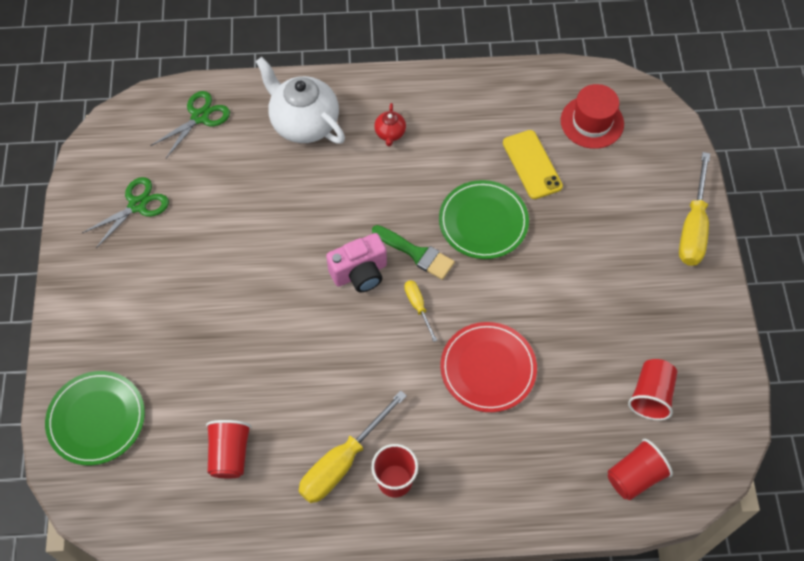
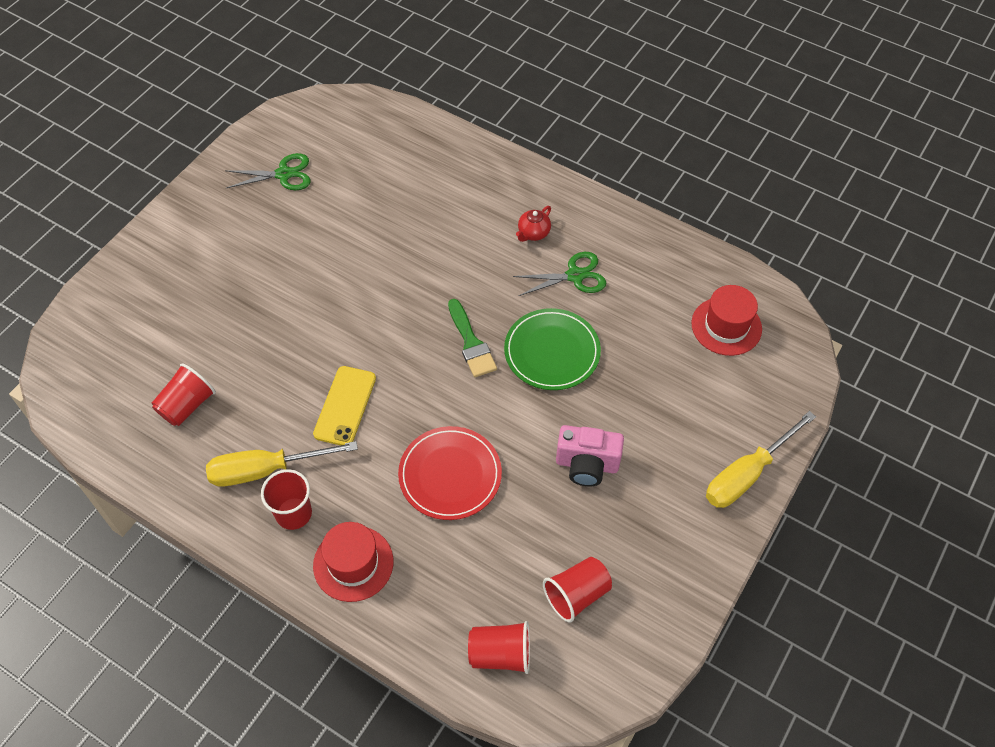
camera: 35 degrees right, 5 degrees down
(96, 419) = (116, 315): green plate -> none
(200, 117) = (389, 134): green scissors -> green scissors (575, 276)
(304, 123) = (468, 185): white teapot -> none
(360, 273) = (410, 330): pink camera -> pink camera (587, 465)
(418, 306) = (435, 386): yellow screwdriver -> none
(474, 486) = (353, 563): none -> red hat
(532, 164) = (638, 330): yellow phone -> yellow phone (345, 406)

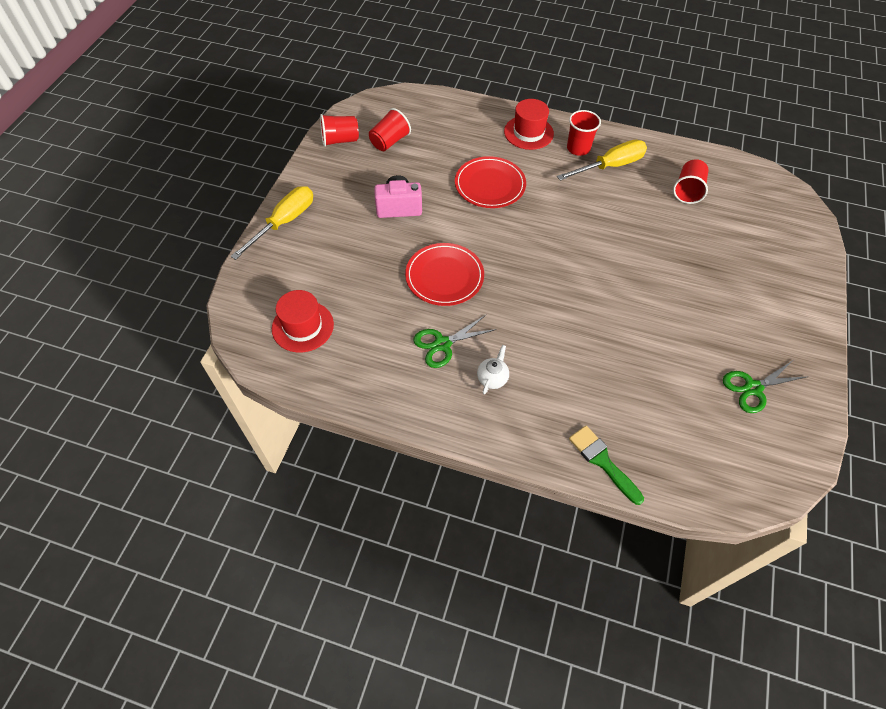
camera: 165 degrees right, 0 degrees up
(345, 406) = (581, 210): yellow phone -> none
(471, 343) = (510, 270): green brush -> green brush (602, 461)
(500, 654) = (426, 111): red cup -> red cup (340, 140)
(533, 233) = (492, 378): red teapot -> white teapot
(552, 352) = (444, 276): green plate -> red plate

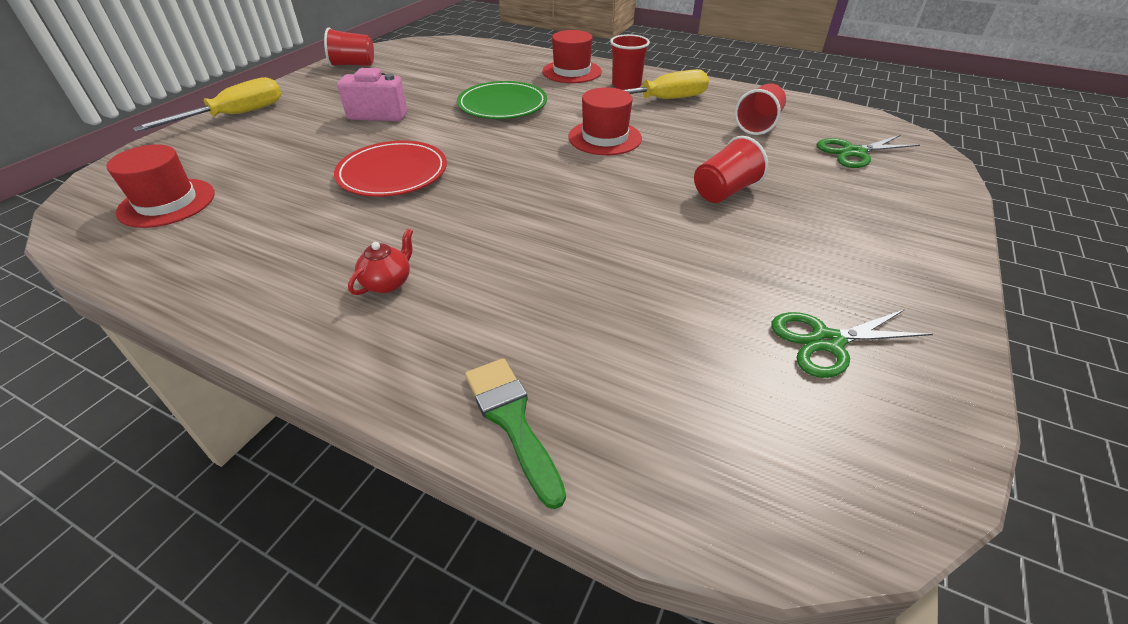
camera: 10 degrees right, 15 degrees down
(389, 141) = (407, 69): red cup -> red cup (724, 191)
(442, 344) = (341, 237): green scissors -> green scissors (854, 152)
(490, 185) = (502, 104): red plate -> green plate
(492, 378) = (388, 282): white teapot -> red teapot
(581, 219) = (605, 138): none -> red hat

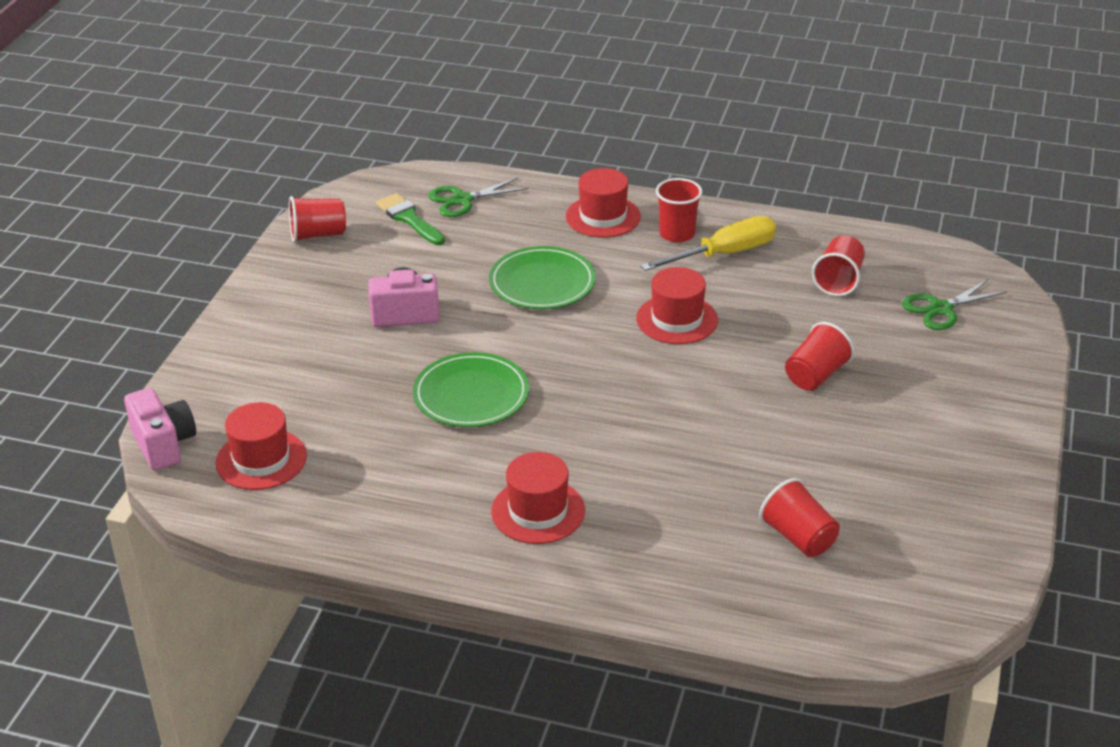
camera: 10 degrees left, 5 degrees down
(99, 182) = (164, 445): none -> pink camera
(234, 116) = (233, 337): yellow screwdriver -> none
(388, 282) = (538, 511): red teapot -> red hat
(392, 173) = (471, 394): red plate -> green plate
(512, 420) = (693, 601): green brush -> green brush (409, 219)
(671, 353) = (798, 537): none -> red cup
(827, 342) = (918, 512): green scissors -> green scissors (462, 200)

